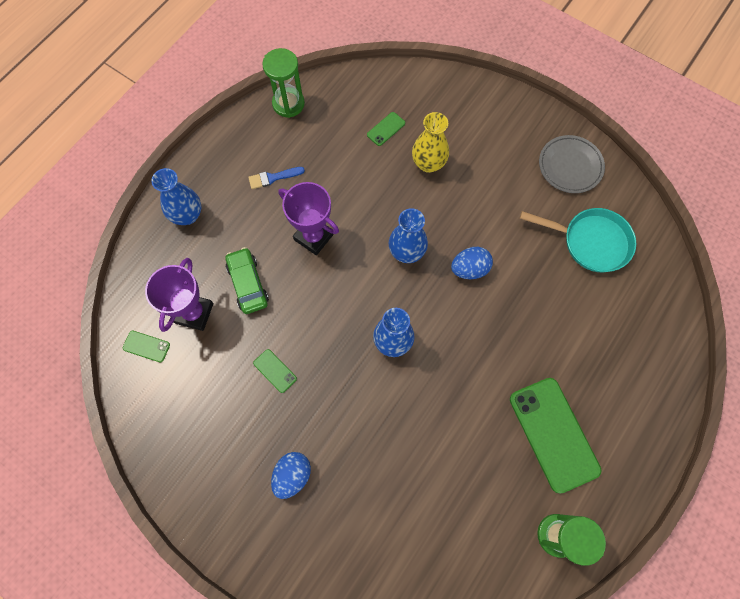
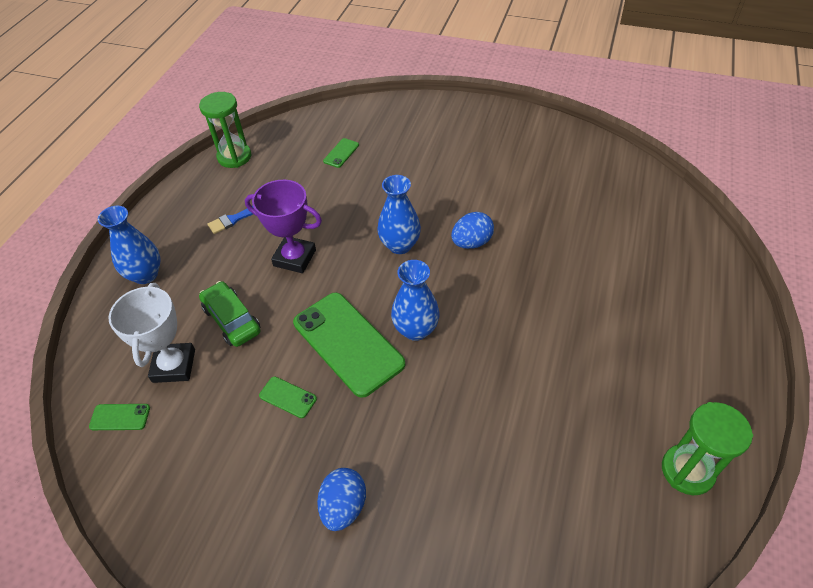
camera: 15 degrees left, 20 degrees down
(194, 313) = (174, 366): purple trophy -> white trophy
(428, 163) = (394, 169): yellow vase -> none
(553, 434) = (630, 367): green phone -> green phone (348, 343)
(570, 166) = (532, 139): grey plate -> none
(591, 242) = (581, 190): turquoise pan -> none

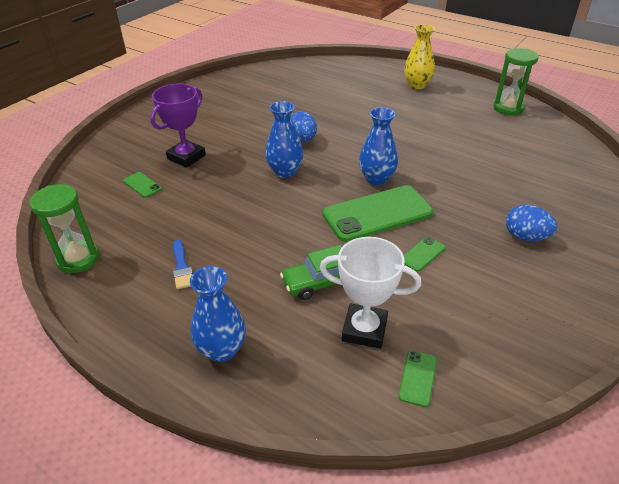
camera: 75 degrees left, 10 degrees down
(295, 258) = (264, 231): purple trophy -> purple trophy (186, 157)
(687, 333) = (417, 85): none -> yellow vase

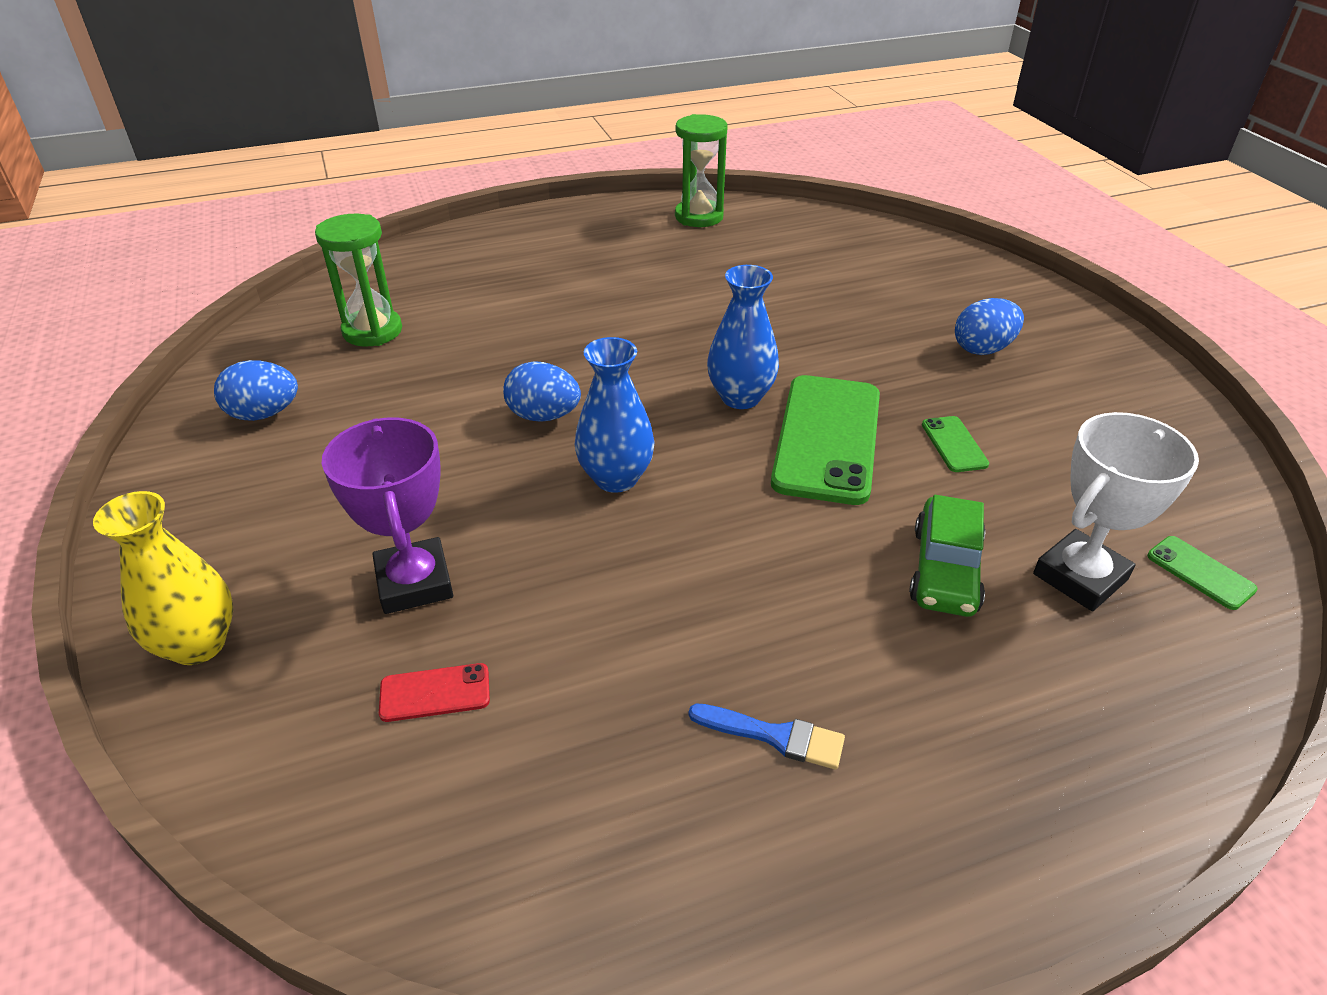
camera: 55 degrees left, 0 degrees up
(78, 259) = (600, 917): green hourglass -> green hourglass (372, 331)
(142, 185) = (435, 693): green phone -> red phone
(222, 350) = (1039, 769): blue vase -> none
(236, 89) = (264, 414): none -> blue egg
(417, 85) = (542, 246): yellow vase -> yellow vase (198, 644)

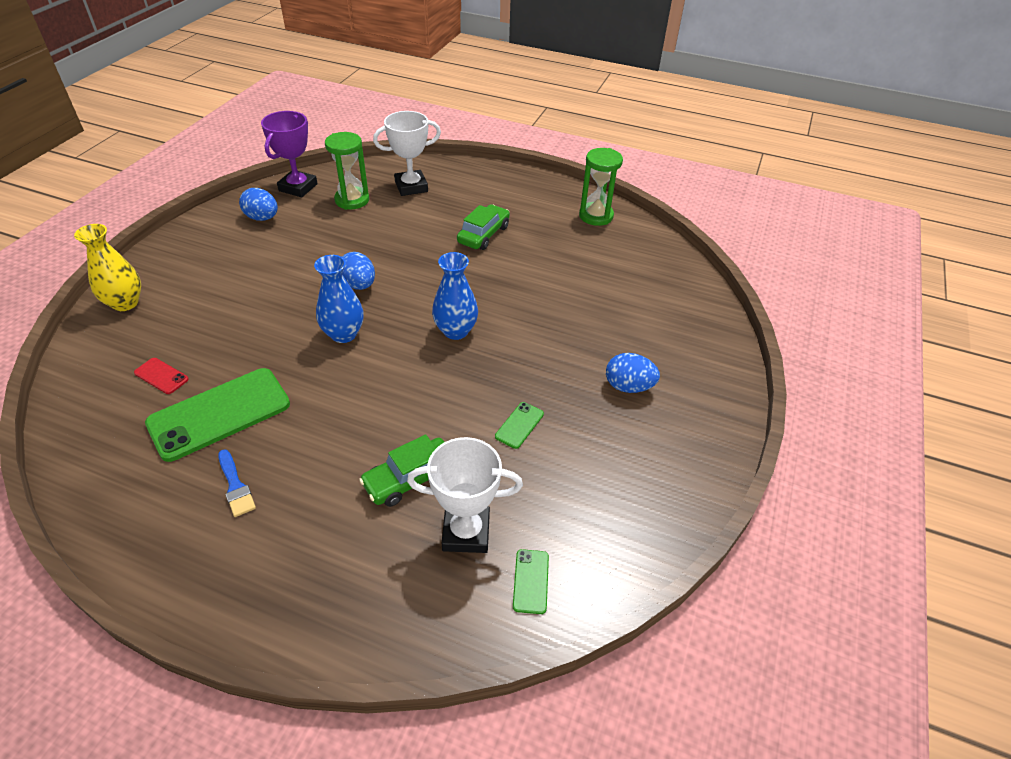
camera: 40 degrees right, 5 degrees up
(414, 582) = (213, 327): purple trophy -> purple trophy (298, 187)
(433, 281) = (411, 187): none -> white trophy
(608, 289) = (483, 234): none -> green car
(827, 438) = (462, 379): green phone -> green phone (219, 414)

